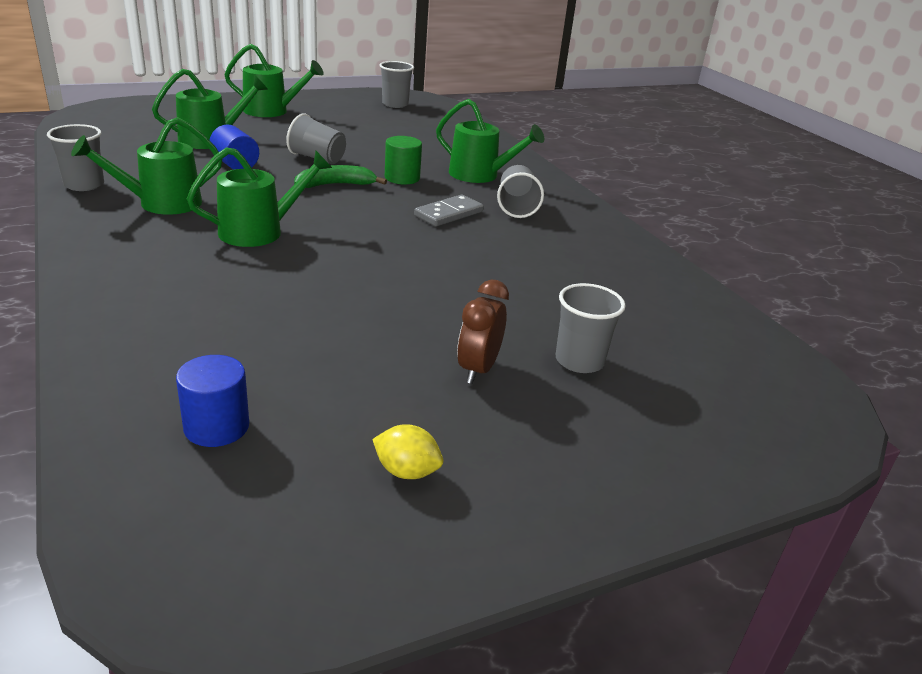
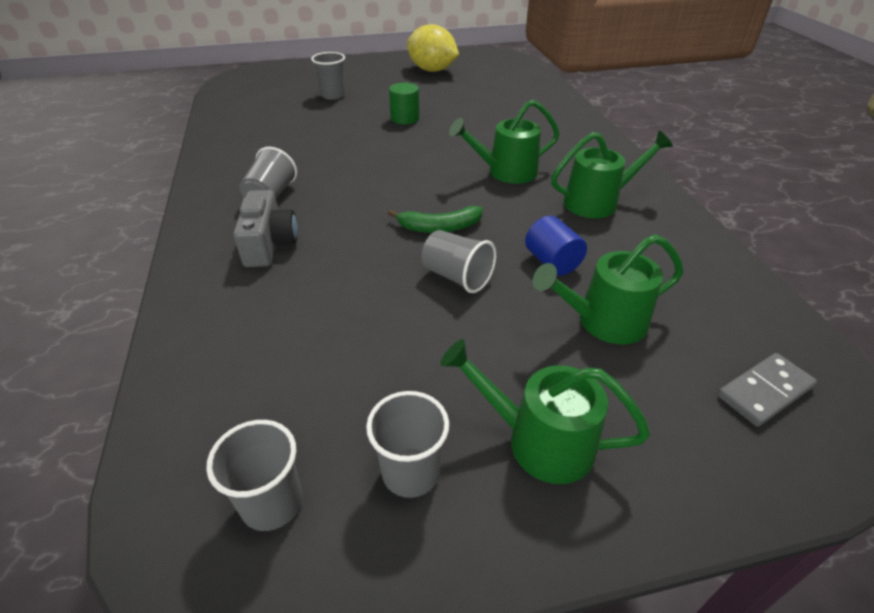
camera: 165 degrees left, 10 degrees up
(84, 185) = (684, 227): grey cup -> grey cup (410, 472)
(216, 427) = (504, 82): blue cylinder -> none
(402, 178) = (364, 239): green cylinder -> green cylinder (405, 118)
(406, 471) = (432, 70): yellow lemon -> yellow lemon, size x2.13
(449, 214) = (342, 188): grey domino -> grey domino (764, 391)
(478, 369) = (386, 94): brown clock -> none
(480, 175) = (269, 244): green watering can -> grey camera

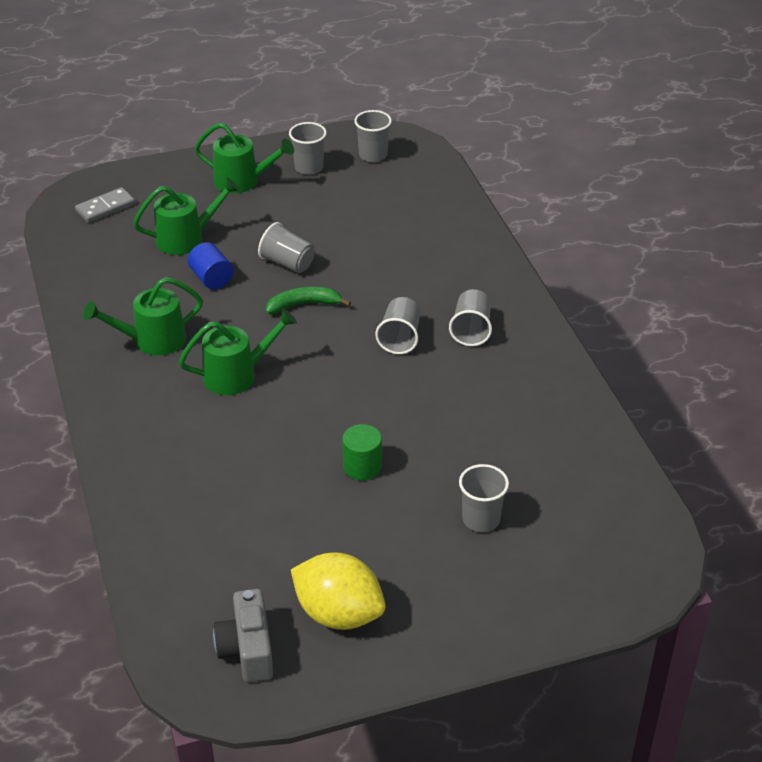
camera: 175 degrees right, 0 degrees up
(269, 244) = (445, 281): grey camera -> grey camera (247, 649)
(345, 192) = (400, 338): none -> grey cup

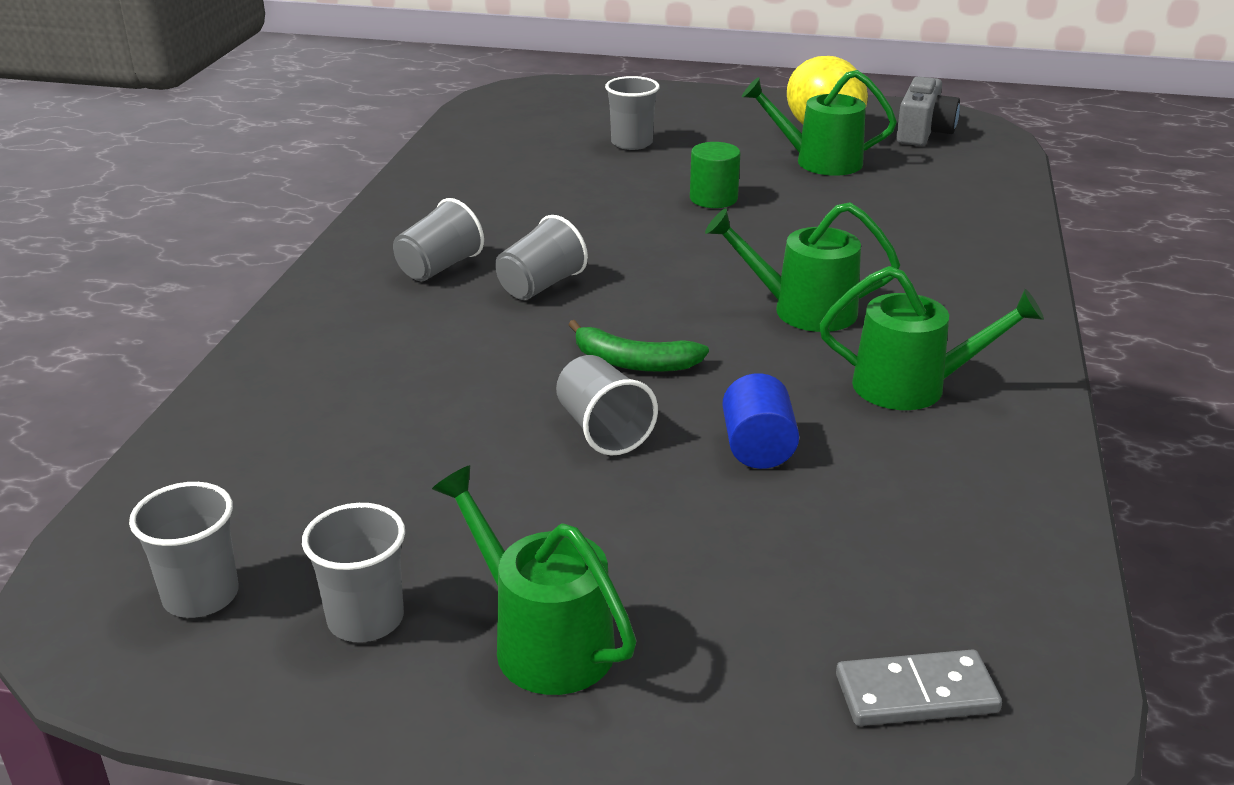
camera: 150 degrees left, 10 degrees down
(187, 238) = (759, 541): green watering can -> green watering can (818, 162)

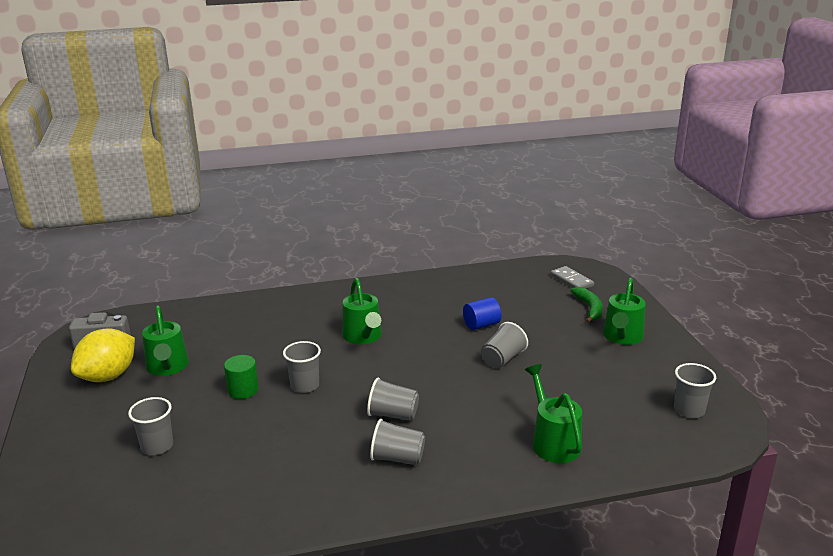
camera: 115 degrees left, 5 degrees down
(365, 619) = (654, 371): grey cup -> grey cup (305, 386)
(633, 362) = (445, 366): green banana -> green banana (589, 308)
(913, 386) = (409, 303): green watering can -> green watering can (553, 441)

